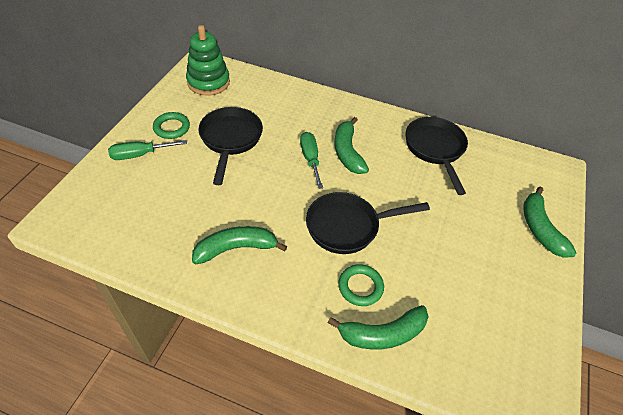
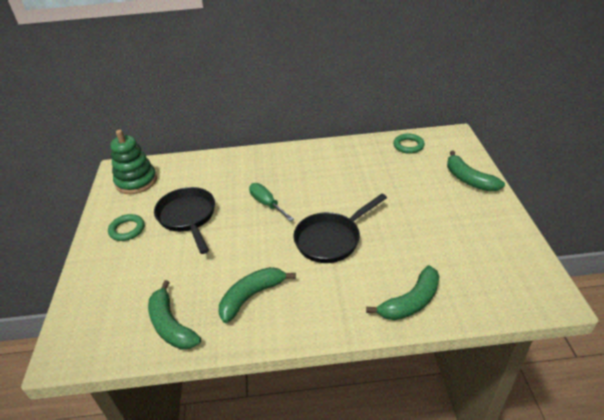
camera: 20 degrees left, 10 degrees down
(140, 155) = (112, 263): green screwdriver -> none
(347, 152) = (293, 186): green banana -> green banana (171, 325)
(360, 287) = (371, 277): green ring -> green ring (408, 146)
(435, 149) = (359, 157): black pan -> none

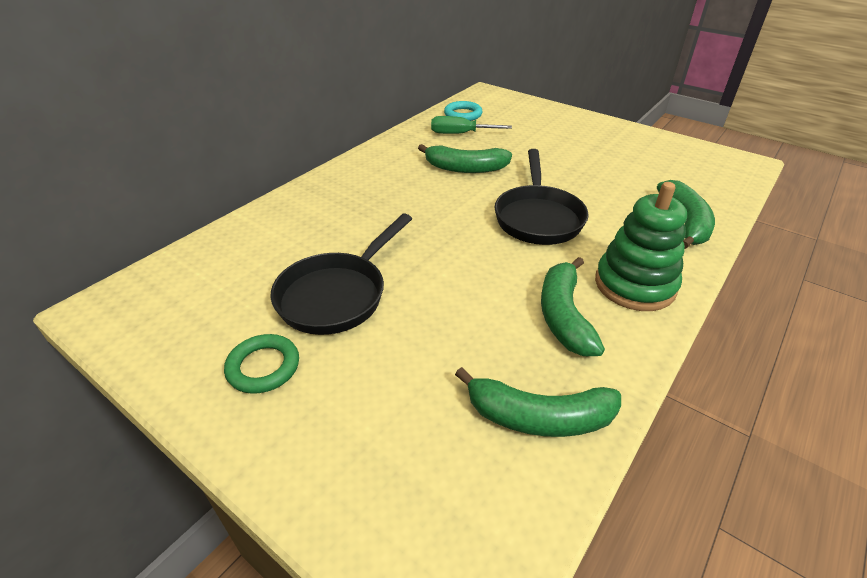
camera: 50 degrees left, 0 degrees up
(136, 181) = (167, 304): green stacking toy -> green stacking toy (634, 285)
(188, 217) = (337, 295): black pan -> black pan turned 75 degrees counterclockwise
(267, 204) = (414, 225): green screwdriver -> green screwdriver (460, 134)
(408, 146) = (463, 114): green ring -> turquoise ring
(468, 179) = (555, 118): green banana -> green banana (465, 168)

